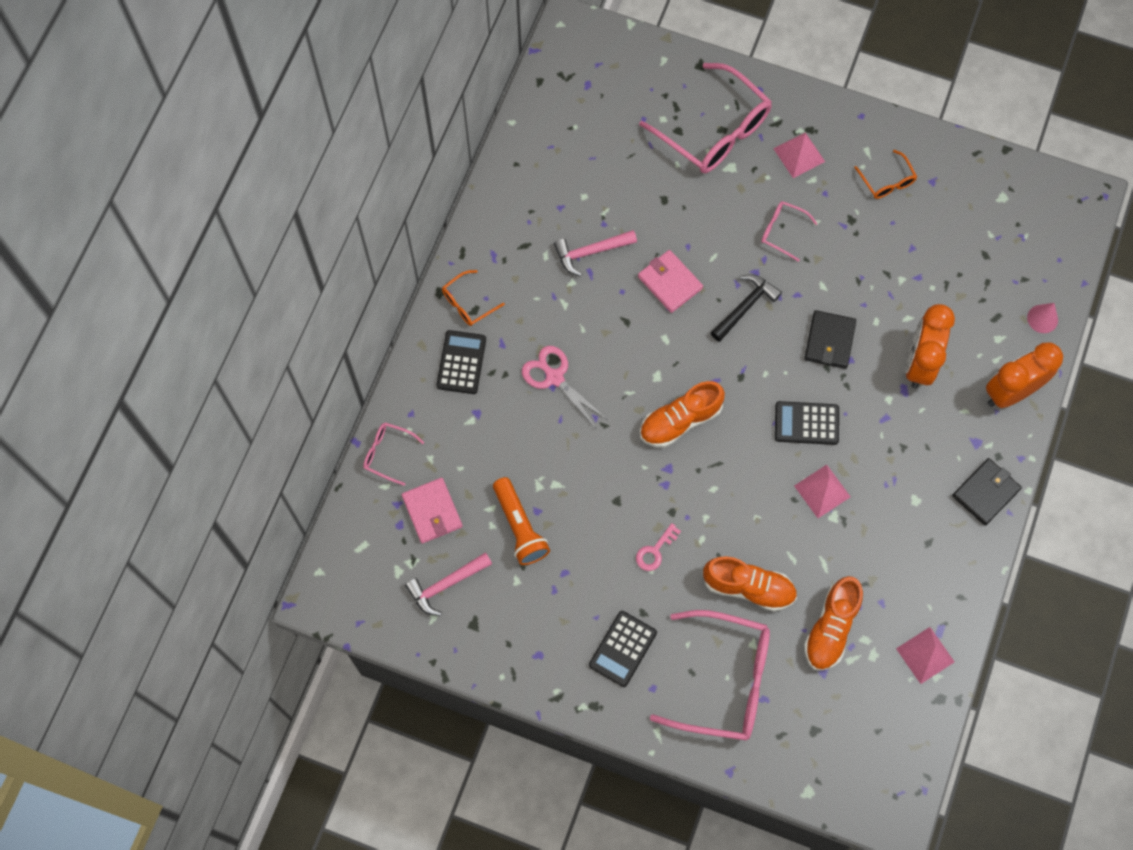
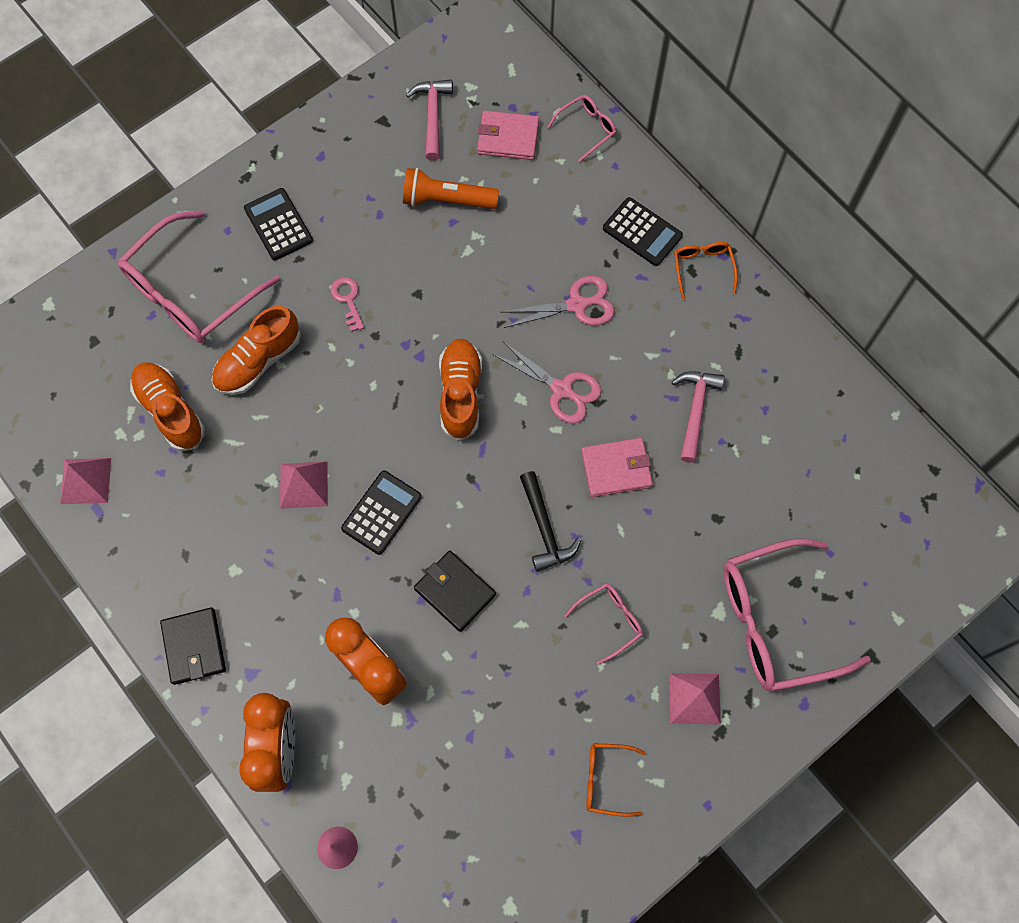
camera: 120 degrees right, 0 degrees up
(631, 351) = (561, 389): none -> pink scissors

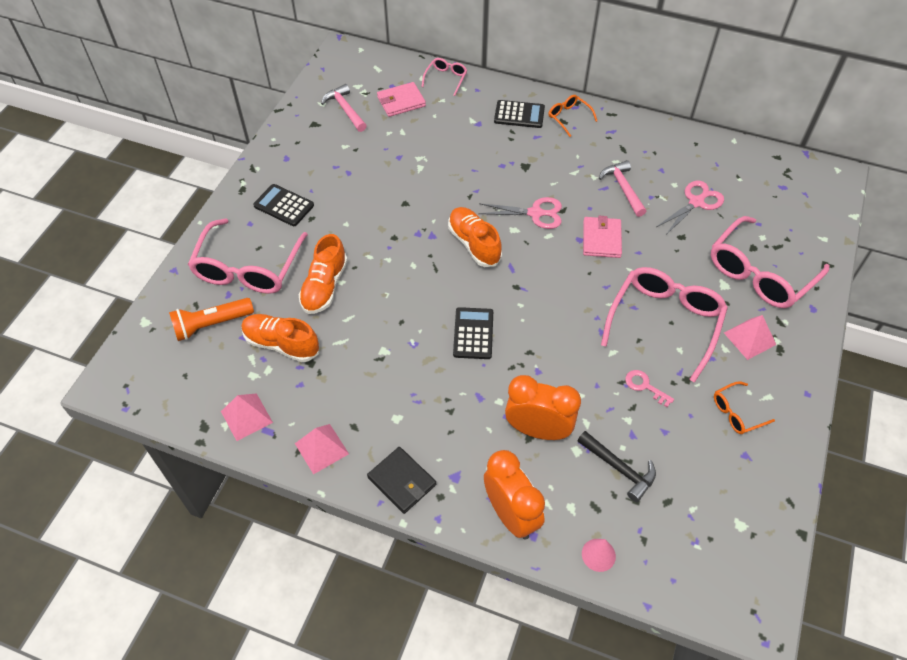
camera: 30 degrees left, 15 degrees down
(303, 485) = (408, 343): pink pyramid -> pink pyramid (321, 448)
(348, 300) = (361, 226): pink key -> pink key (645, 386)
(446, 200) = (386, 147): orange flashlight -> orange flashlight (211, 324)
(455, 591) = (556, 355): black wallet -> none
(544, 528) = (584, 291): black hammer -> black hammer (619, 468)
(576, 305) = (509, 166): pink scissors -> pink scissors (696, 202)
(610, 620) = (665, 322): pink glasses -> pink glasses, size x2.14
(616, 469) = (601, 239): pink wallet -> pink wallet turned 45 degrees counterclockwise

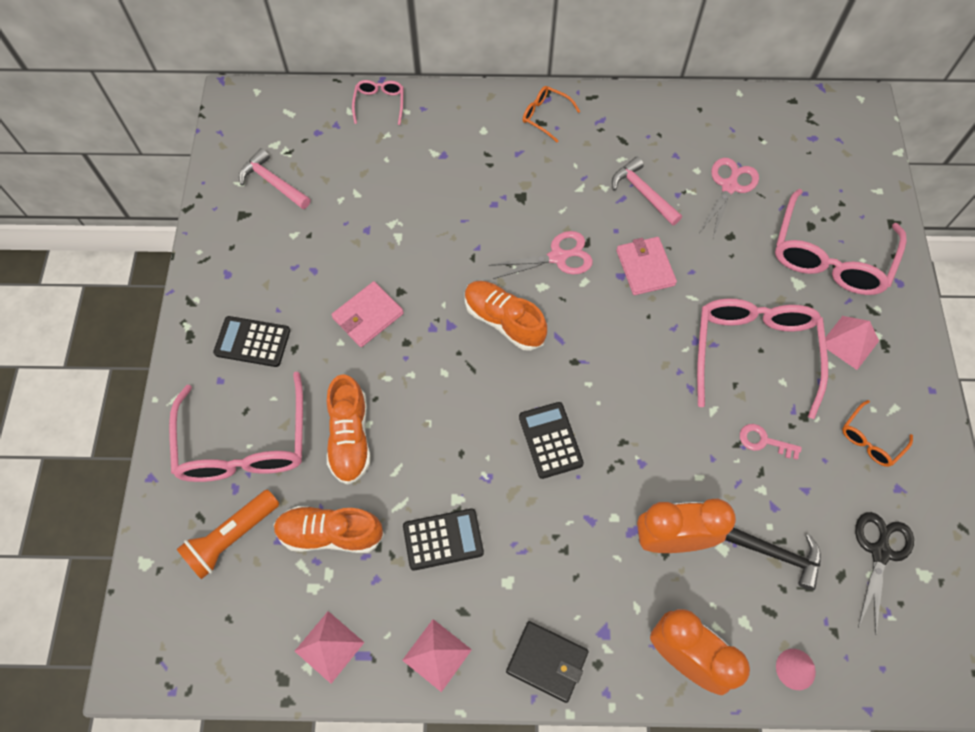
camera: 20 degrees left, 10 degrees up
(401, 101) = (338, 151): pink wallet -> pink wallet (368, 316)
(519, 115) = (486, 129): black calculator -> black calculator (443, 539)
(708, 496) = (880, 552): none -> black scissors

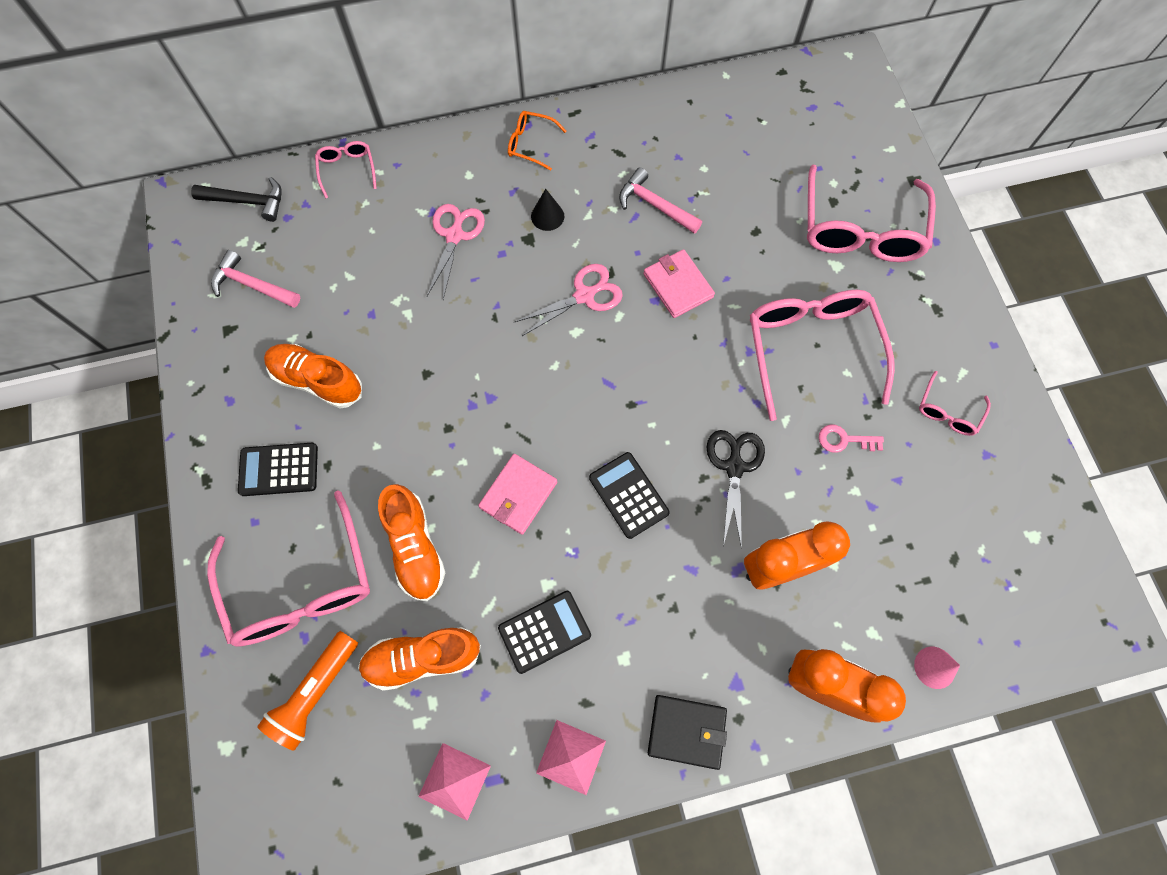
camera: 15 degrees left, 5 degrees up
(368, 316) = (398, 409): pink wallet -> pink wallet (518, 495)
(504, 321) = (546, 378): orange shoe -> orange shoe (317, 381)
(543, 181) = (547, 216): none -> black cone
(729, 186) = (741, 178): pink scissors -> pink scissors (454, 236)
(776, 554) = (886, 554): black hammer -> black hammer (247, 202)
(849, 342) = (902, 315): pink pyramid -> none
(870, 440) = (947, 411): orange glasses -> pink glasses
(880, 552) = (985, 525): black scissors -> black scissors (734, 467)

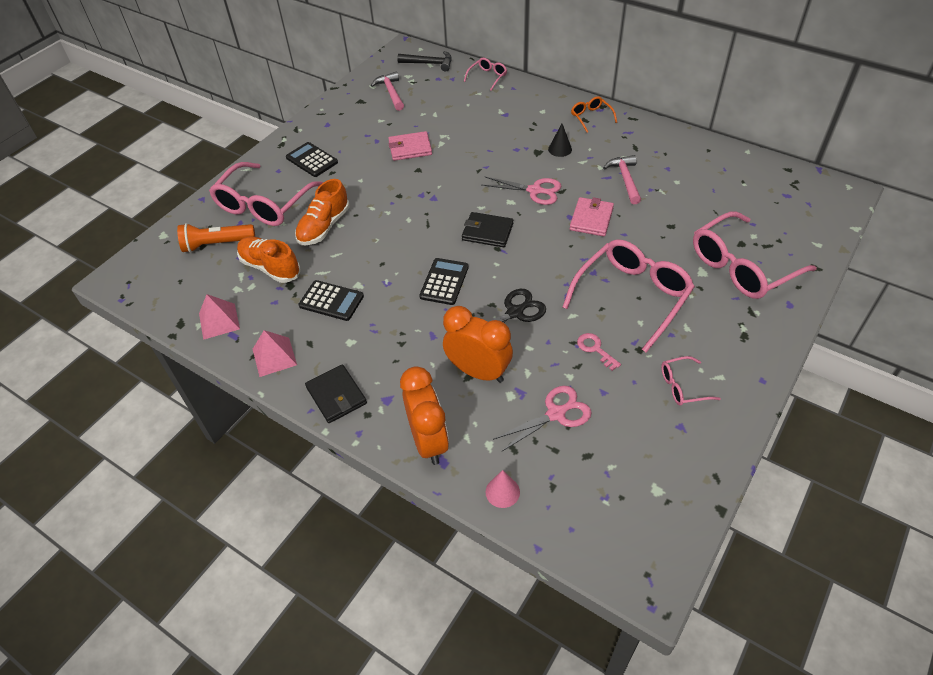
camera: 50 degrees right, 20 degrees down
(247, 202) = (429, 64): black hammer -> black hammer turned 45 degrees counterclockwise
(317, 381) = (369, 141): orange shoe -> none
(454, 236) = (503, 129): pink scissors -> pink scissors (556, 414)
(518, 495) = (394, 242): pink wallet -> pink wallet (410, 148)
(598, 392) = (487, 232): none -> black wallet

